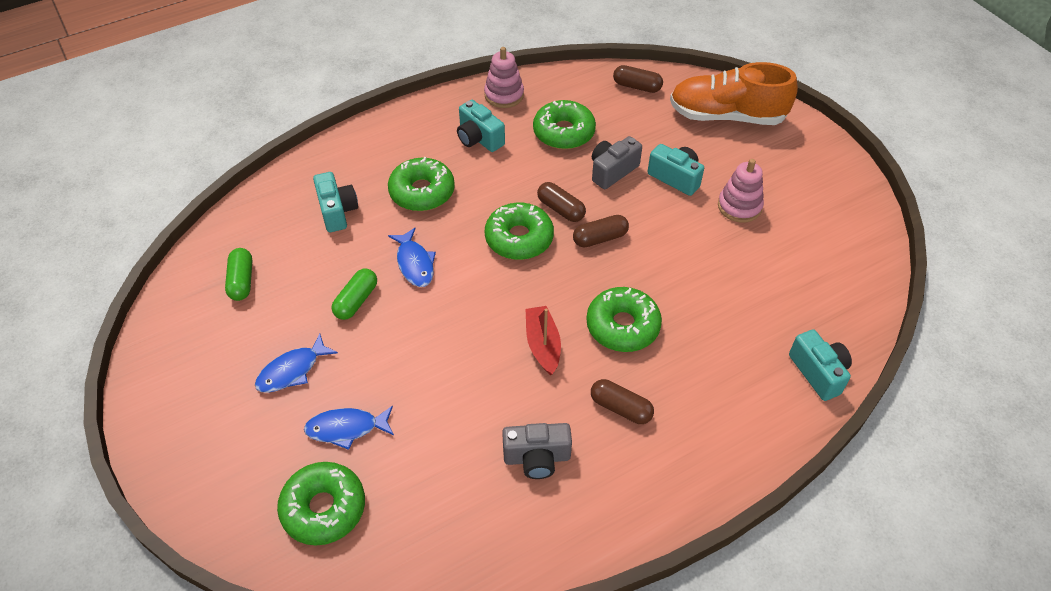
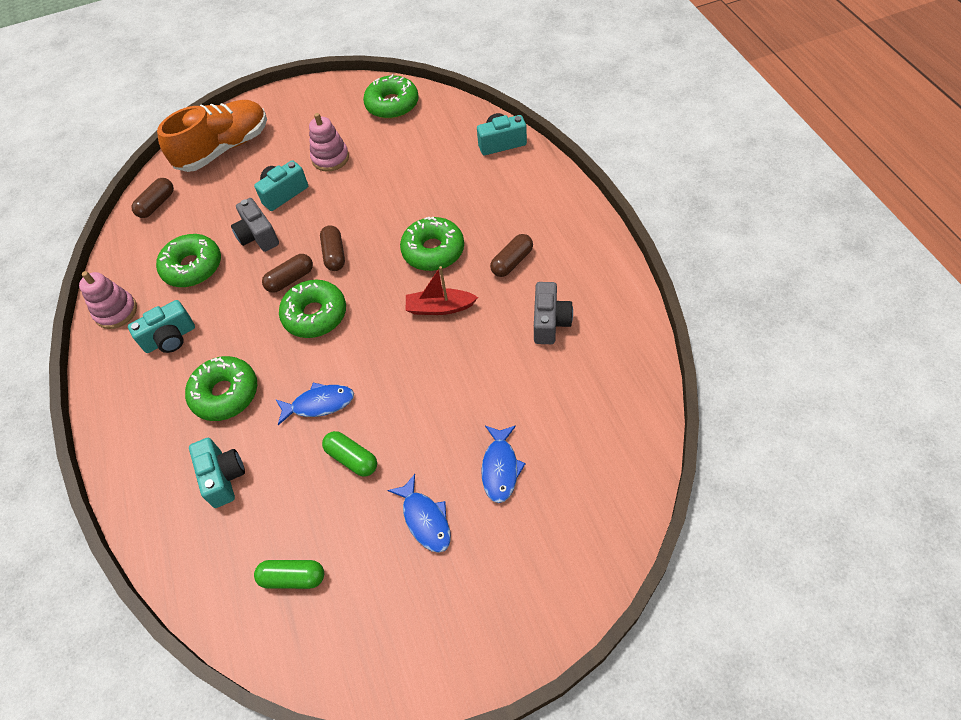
camera: 75 degrees left, 5 degrees up
(324, 508) = (580, 487): green donut -> green donut (392, 104)
(337, 211) = (223, 477): turquoise camera -> turquoise camera turned 75 degrees clockwise
(726, 116) = (224, 149): orange shoe -> orange shoe turned 150 degrees counterclockwise

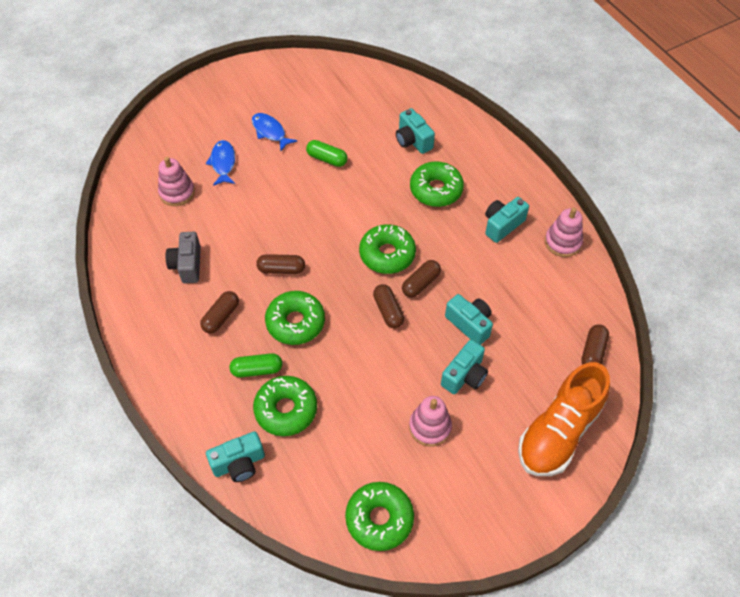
camera: 165 degrees right, 0 degrees up
(192, 267) = (517, 288): green donut -> green donut (286, 410)
(258, 236) = (469, 324): grey camera -> turquoise camera
(293, 578) = (346, 97): green capsule -> green capsule (257, 370)
(319, 404) = (361, 189): blue fish -> none
(439, 308) = (281, 269): red boat -> brown capsule
(566, 425) = (177, 192): none -> pink stacking toy

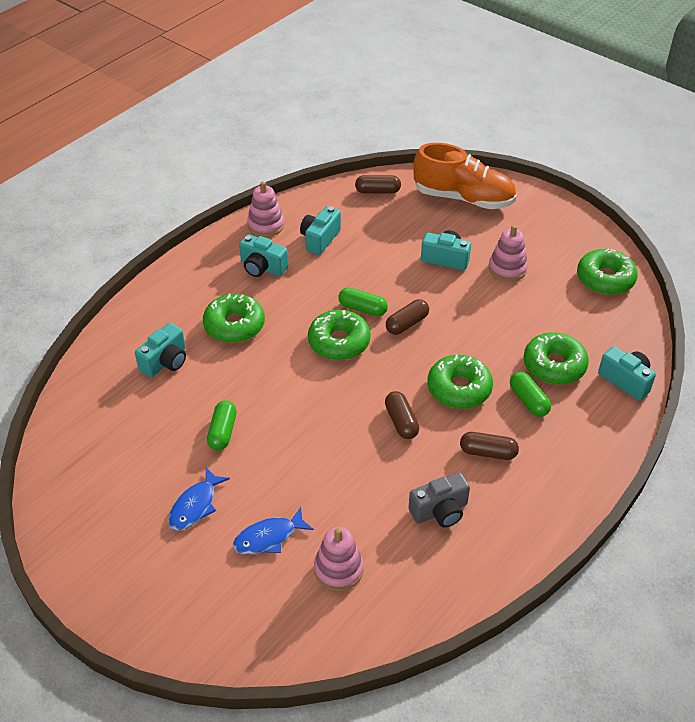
camera: 110 degrees left, 10 degrees down
(420, 283) = (362, 309): brown capsule -> green capsule
(469, 324) = (391, 266): turquoise camera -> turquoise camera (320, 239)

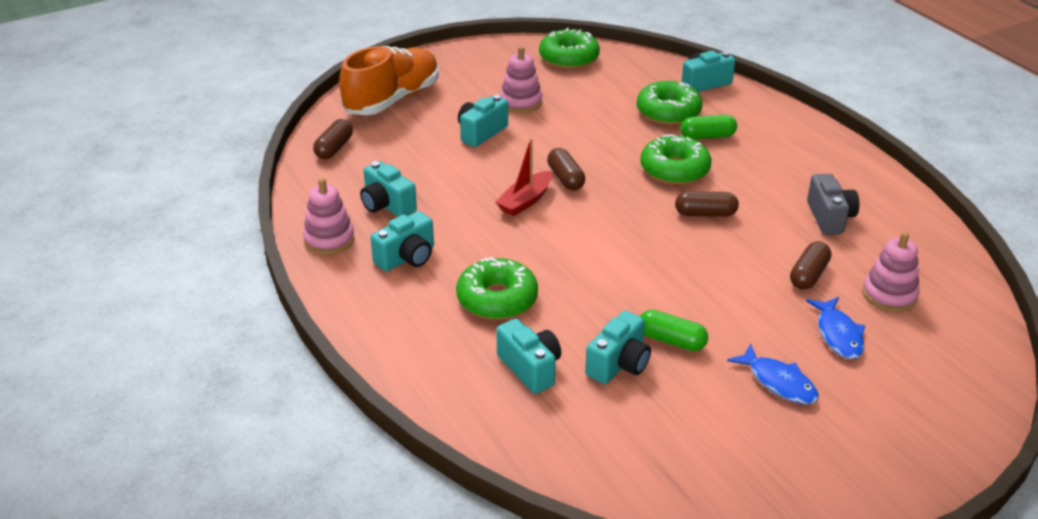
camera: 70 degrees left, 10 degrees down
(185, 407) = (619, 364): none -> turquoise camera
(339, 342) = (568, 228): green donut -> none
(362, 309) = (525, 201): green capsule -> red boat
(488, 452) = (764, 174): brown capsule -> brown capsule (808, 275)

